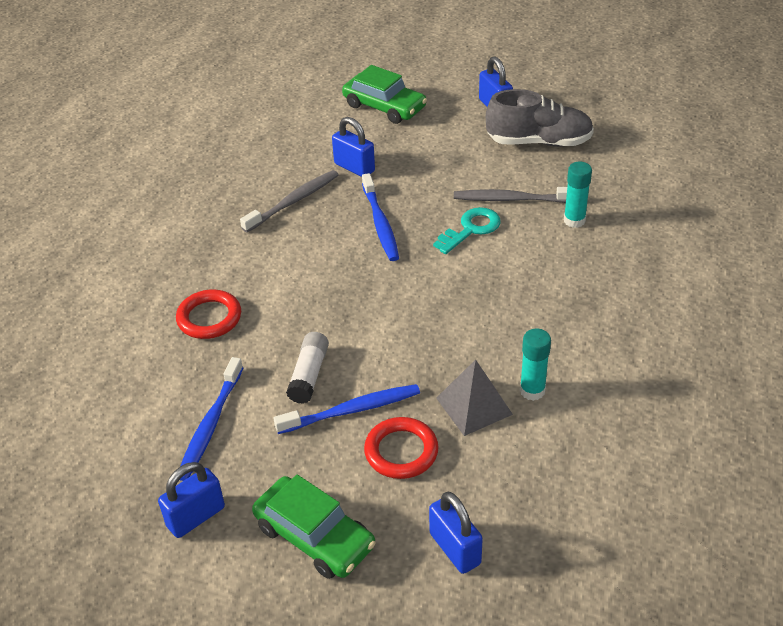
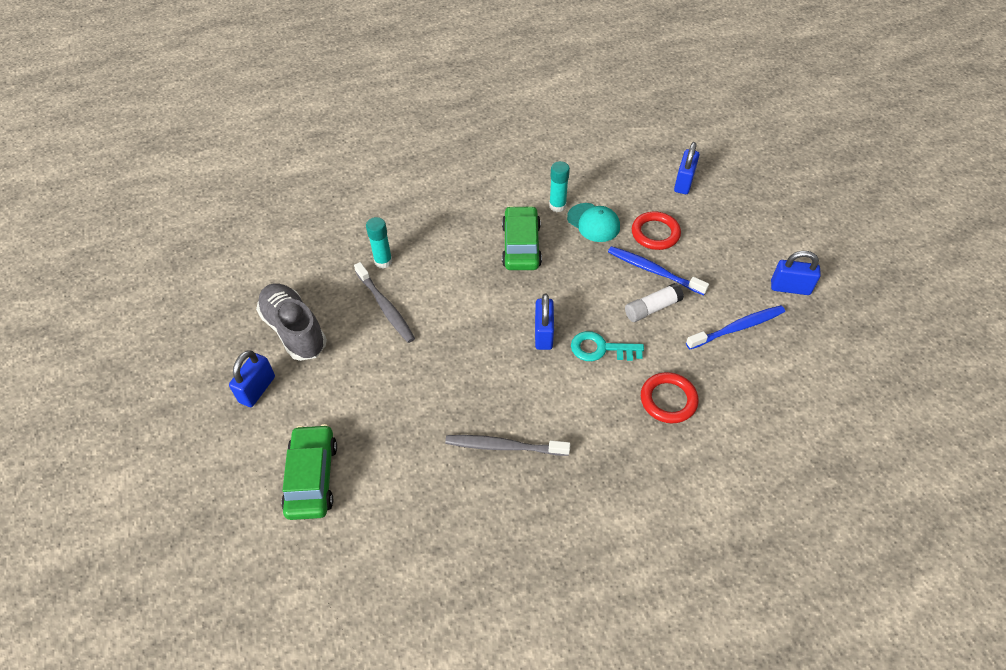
camera: 130 degrees left, 10 degrees up
(314, 536) = (740, 234): green car -> green car (521, 245)
(354, 167) = (424, 435): blue padlock -> blue padlock (543, 334)
(380, 223) = (480, 368): blue toothbrush -> none
(471, 229) = (440, 310): turquoise key -> turquoise key (600, 349)
(474, 406) = (593, 222): grey pyramid -> turquoise cap

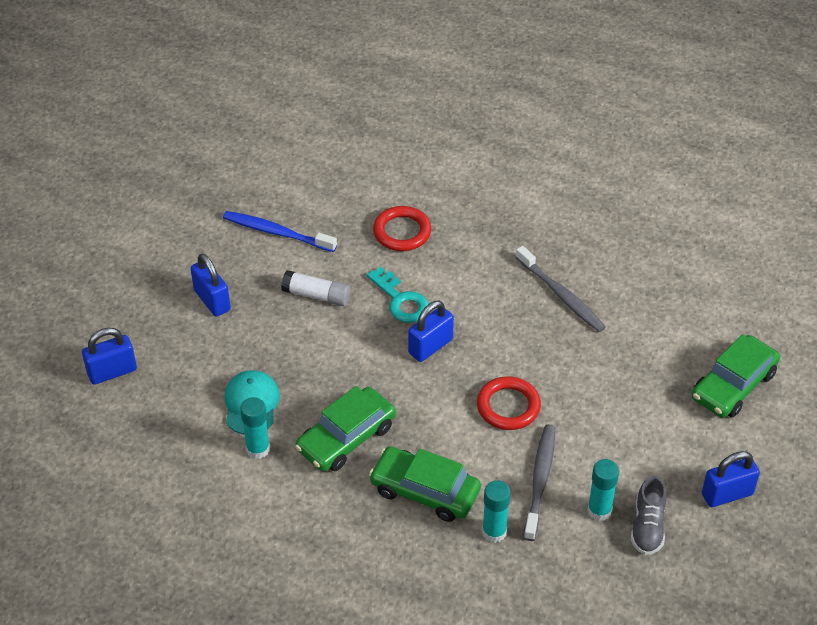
camera: 135 degrees left, 5 degrees down
(294, 330) = (647, 527): grey shoe -> grey shoe, size x0.60
(333, 317) = (599, 511): none -> turquoise glue stick
(445, 253) = (425, 491): none -> green car
(653, 271) = (269, 321): blue toothbrush -> none
(655, 233) = (216, 349): red ring -> red ring (508, 406)
(790, 288) = (190, 224): blue padlock -> blue padlock (212, 300)

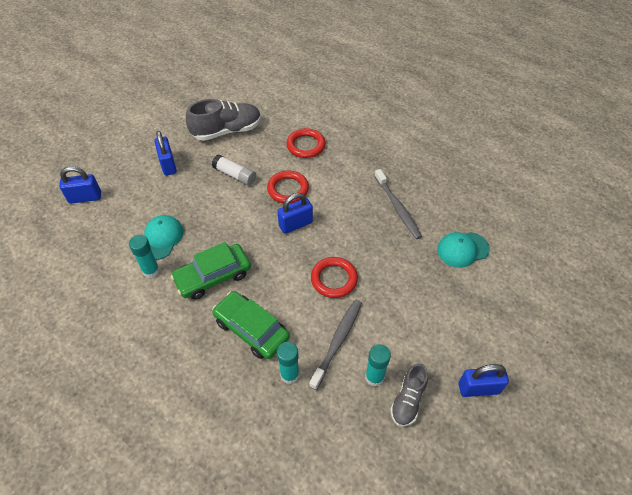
camera: 15 degrees right, 5 degrees up
(277, 232) = (227, 131): blue toothbrush -> grey shoe
(401, 300) = (288, 189): turquoise key -> red ring
(663, 333) = (462, 249): none -> turquoise cap
(733, 385) = (505, 300): green car -> none

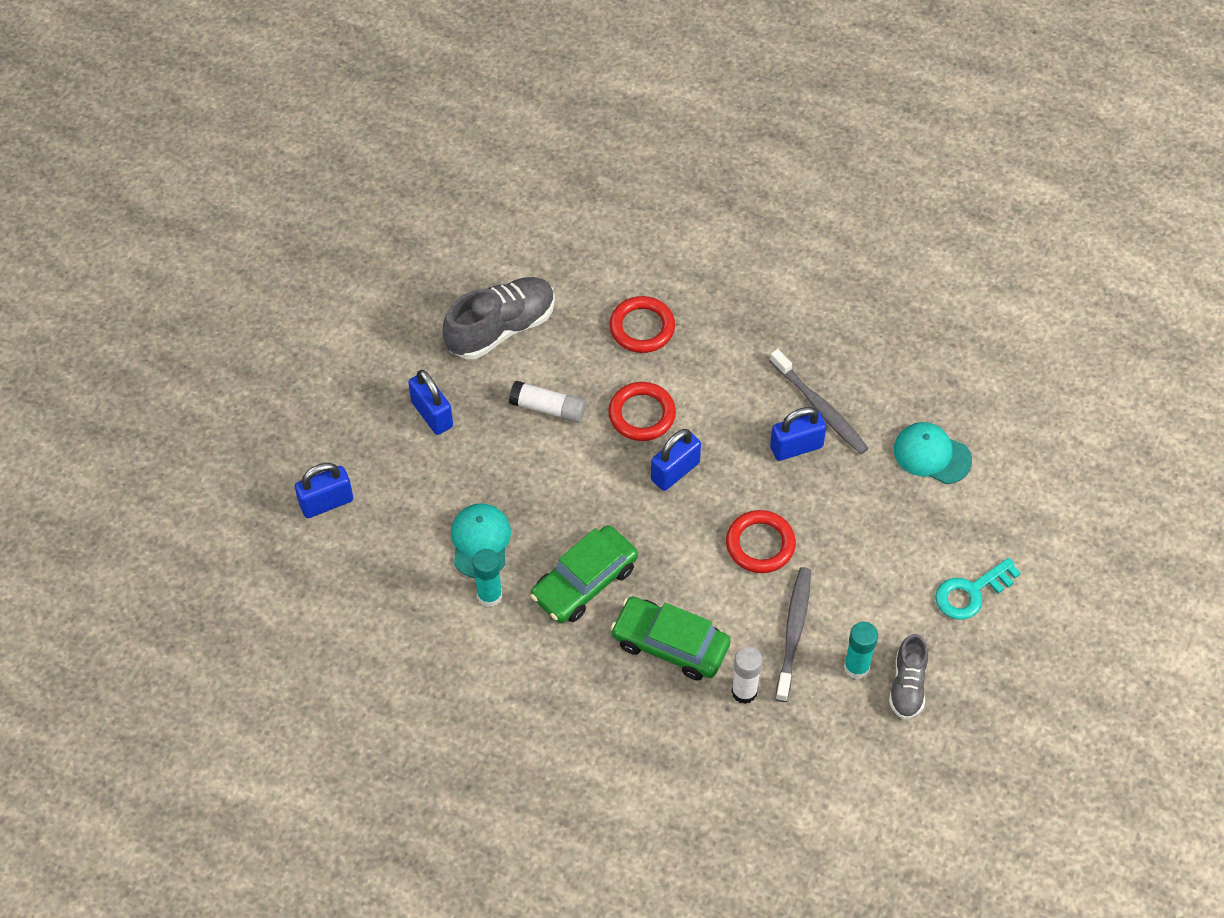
camera: 15 degrees left, 5 degrees up
(289, 375) = (744, 691): turquoise glue stick -> white glue stick
(462, 249) = (932, 455): turquoise cap -> turquoise cap turned 60 degrees clockwise
(470, 344) = (971, 592): none -> turquoise key
(478, 388) = (993, 648): blue padlock -> blue padlock (796, 447)

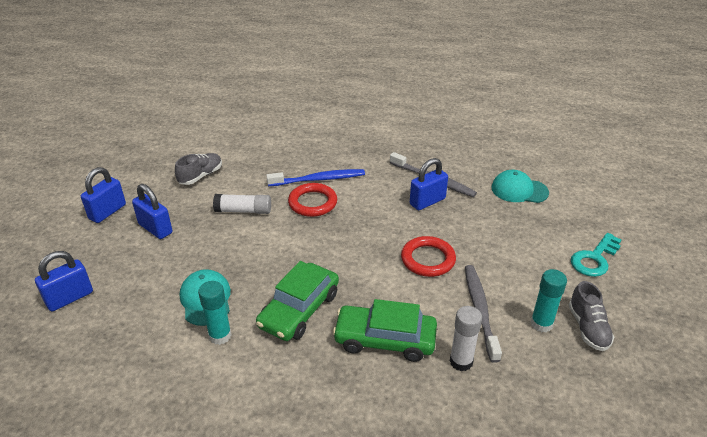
camera: 15 degrees left, 20 degrees down
(501, 328) = (201, 176): grey shoe -> grey shoe, size x0.60
(642, 327) = (298, 161): red ring -> none
(661, 371) = (319, 179): none -> blue toothbrush
(675, 471) = (347, 229): blue padlock -> blue padlock (107, 212)

